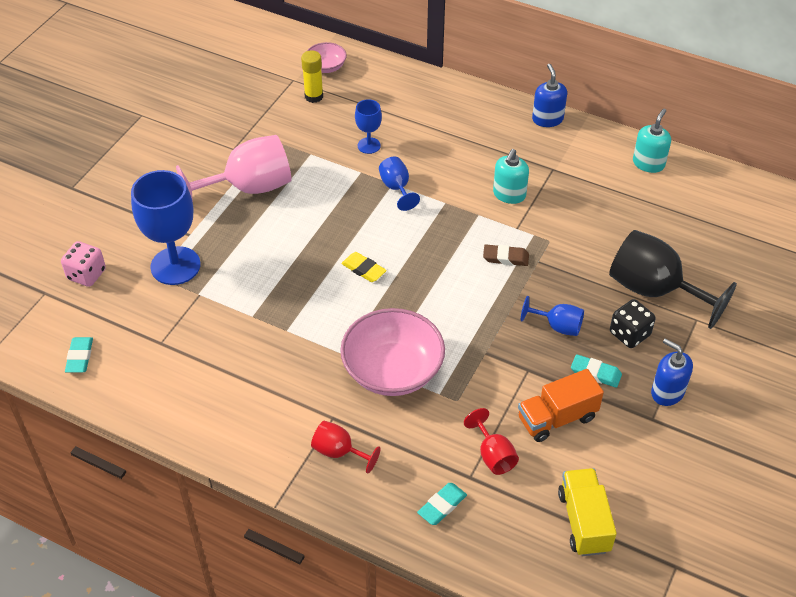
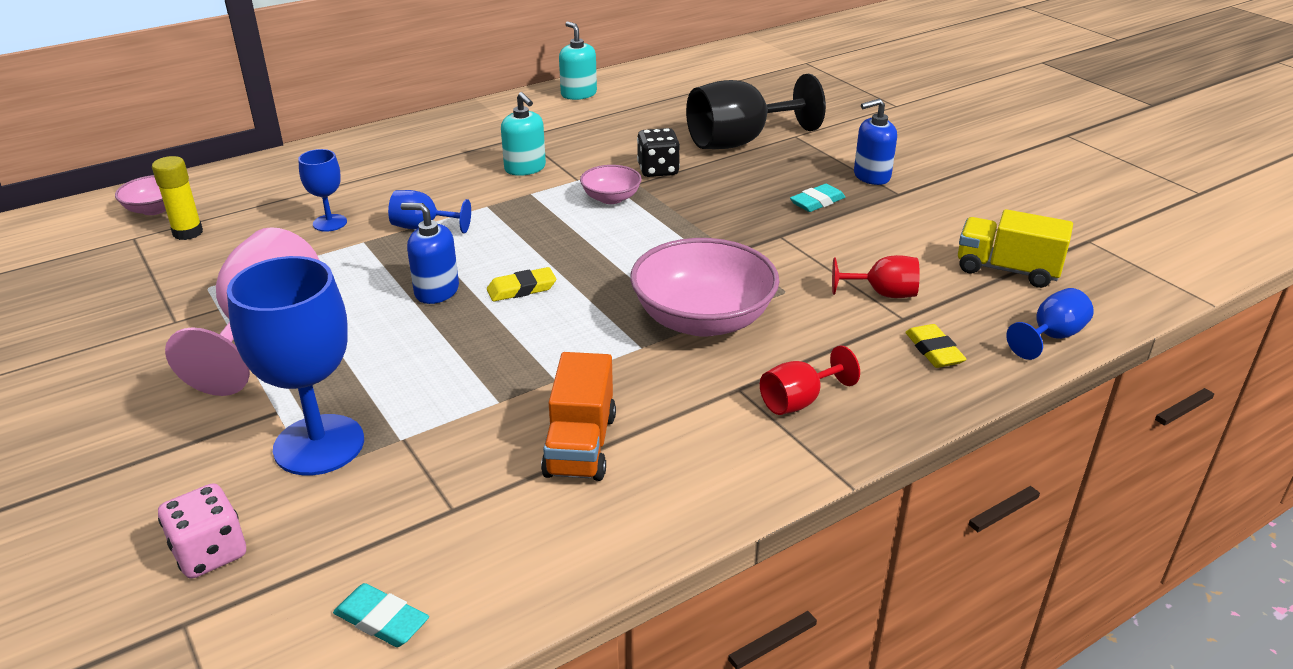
camera: 60 degrees left, 15 degrees down
(442, 506) = (934, 350): turquoise eraser -> yellow eraser
(505, 258) = (611, 198): brown eraser -> pink bowl
(547, 119) = (451, 117): blue soap dispenser -> blue soap dispenser (436, 291)
(557, 418) = (859, 241): orange truck -> orange truck (580, 445)
(558, 326) = (736, 201): blue goblet -> blue goblet (1051, 336)
(629, 334) = (782, 170): black dice -> black dice (658, 170)

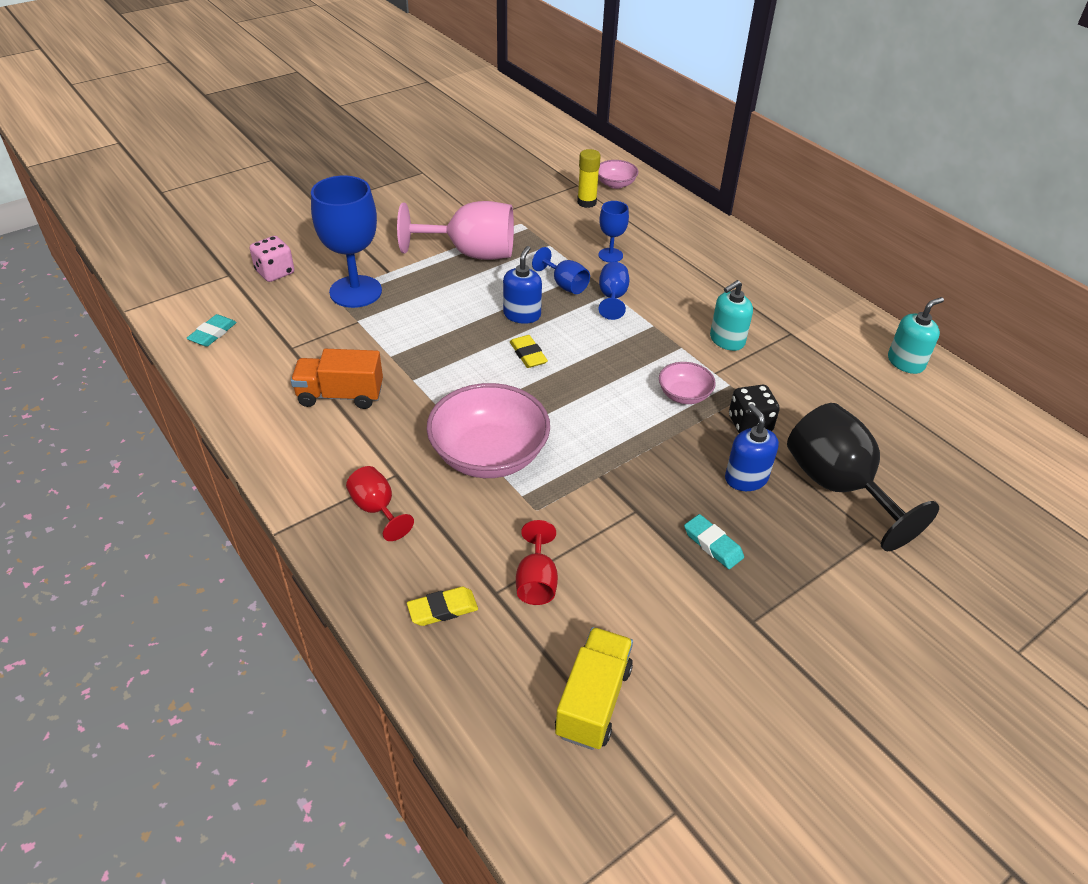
camera: 85 degrees right, 10 degrees up
(871, 176) = (789, 599): blue soap dispenser -> blue soap dispenser (746, 478)
(1051, 336) = (465, 715): blue goblet -> blue goblet (565, 285)

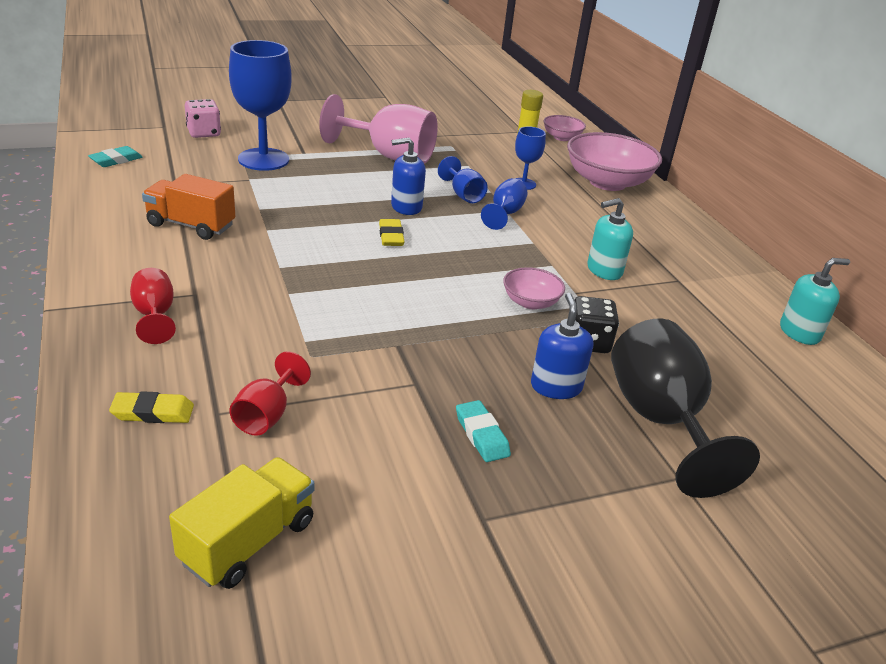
camera: 15 degrees right, 10 degrees down
(489, 455) = (296, 301): pink bowl -> pink bowl (607, 182)
(522, 315) = (406, 207): blue soap dispenser -> blue soap dispenser turned 135 degrees counterclockwise

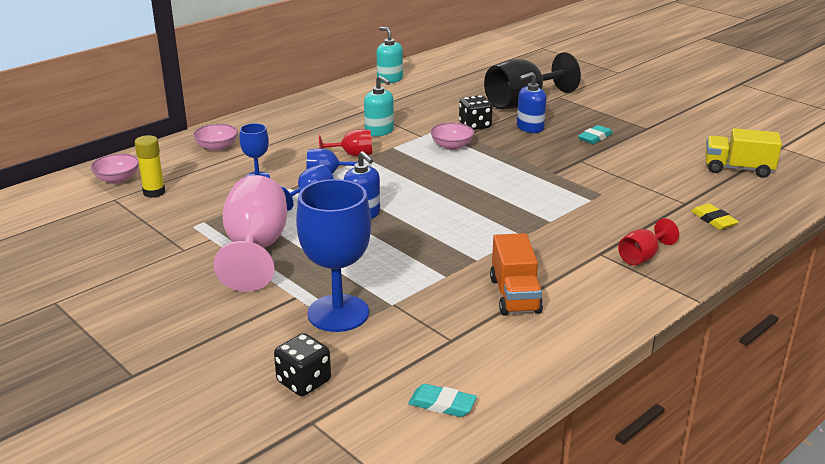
camera: 110 degrees left, 5 degrees down
(203, 133) = (304, 382): pink dice -> black dice
(267, 415) = (665, 190): red goblet -> red goblet (352, 155)
(391, 236) = (421, 208): yellow eraser -> none
(607, 182) = (217, 147): pink bowl -> pink bowl, size x0.50

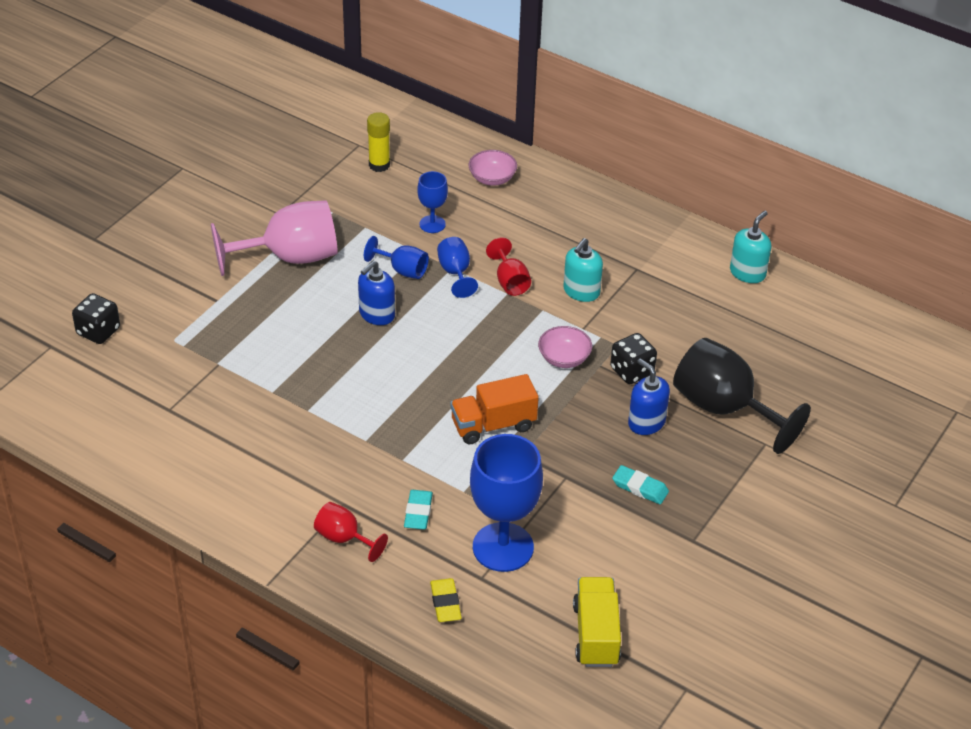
camera: 75 degrees right, 15 degrees up
(117, 179) = (399, 134): pink bowl -> none
(338, 313) = (196, 332): blue goblet -> blue goblet (503, 547)
(442, 404) = (80, 415): turquoise eraser -> turquoise eraser (418, 512)
(515, 295) = (248, 444): orange truck -> orange truck (493, 425)
(713, 220) = (445, 603): yellow eraser -> yellow eraser turned 60 degrees counterclockwise

